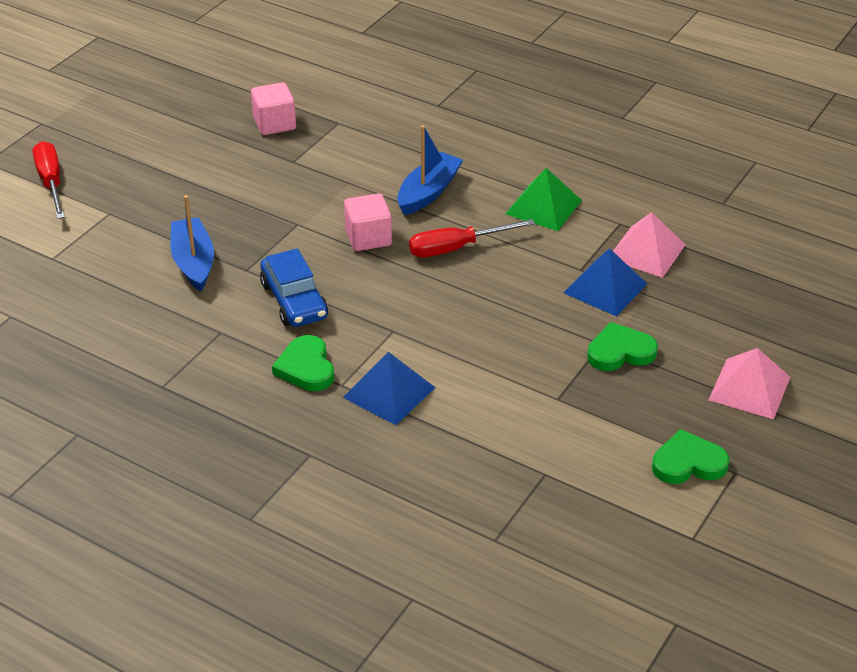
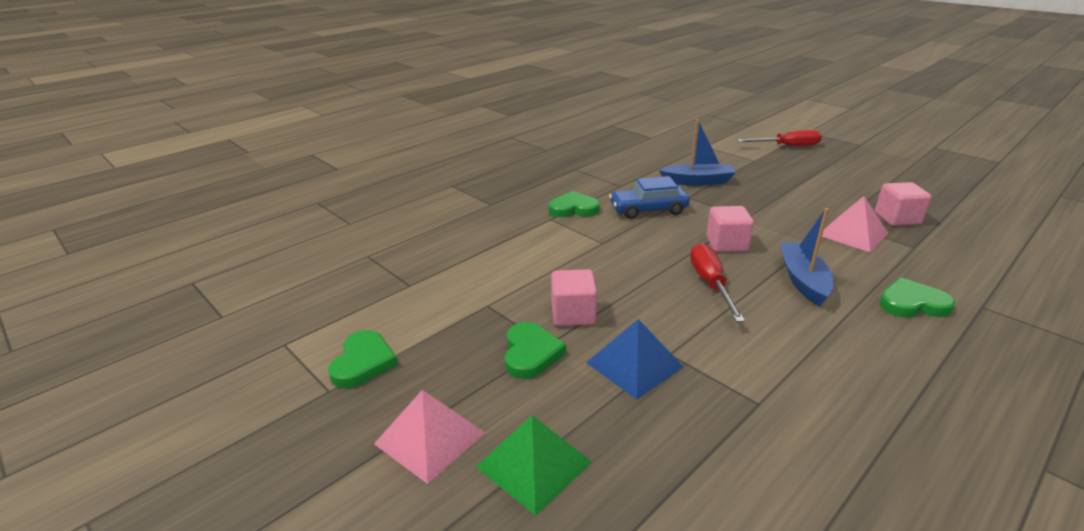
camera: 105 degrees right, 10 degrees down
(389, 392) = (534, 234): blue pyramid -> none
(428, 192) = (803, 280): blue boat -> blue boat turned 135 degrees counterclockwise
(447, 138) = (912, 303): none -> green heart
(543, 207) = (787, 348): green pyramid -> green pyramid (533, 464)
(547, 334) = (573, 314): none -> pink cube
(646, 251) = (699, 413): pink pyramid -> pink pyramid (852, 234)

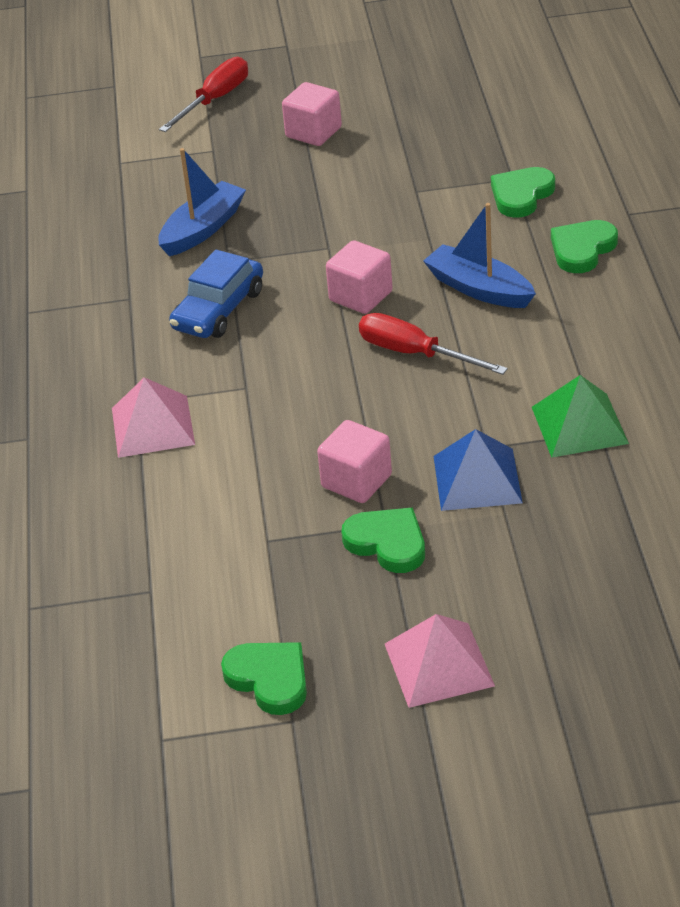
camera: 50 degrees left, 10 degrees up
(533, 464) = (535, 607): green pyramid -> green pyramid (579, 425)
(573, 209) = (136, 369): green heart -> green heart (521, 195)
(852, 234) = (446, 198): pink pyramid -> pink pyramid (152, 426)
(897, 218) = (457, 148): pink cube -> pink cube (313, 132)

